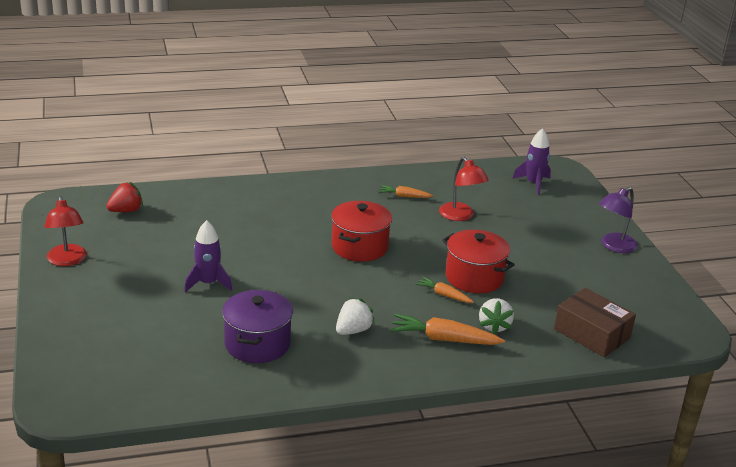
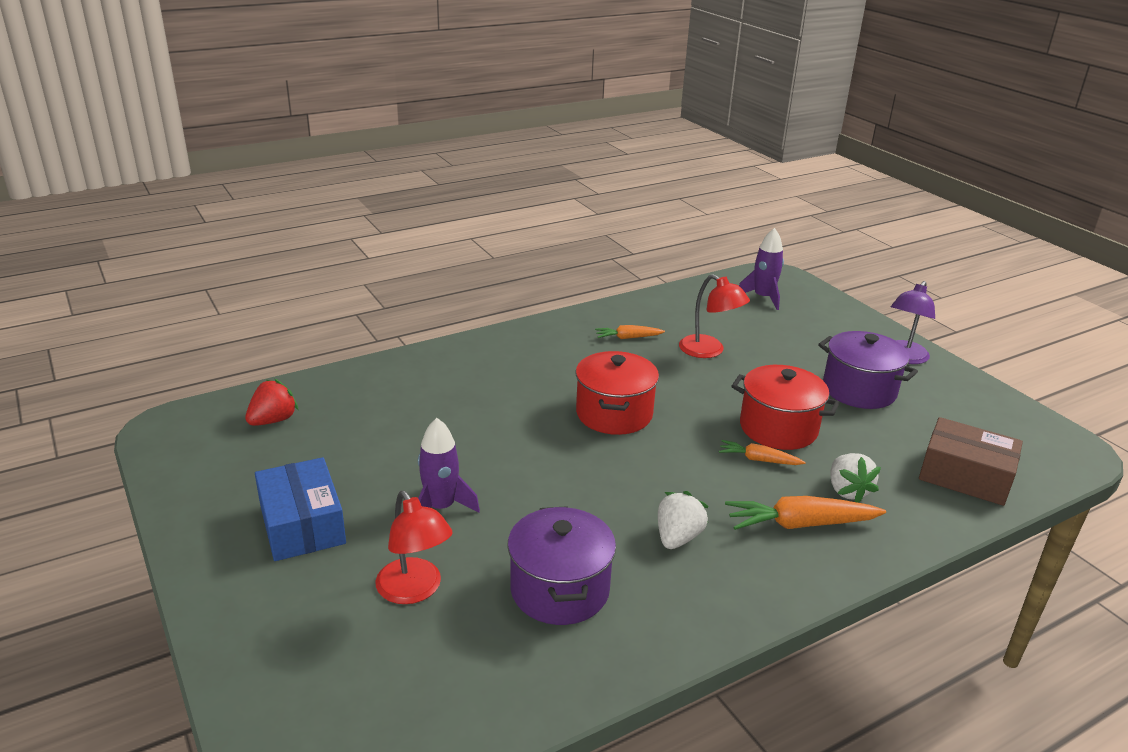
camera: 15 degrees left, 0 degrees up
(67, 260) = (215, 514): red lamp -> red lamp (415, 590)
(117, 276) = (302, 524): none -> blue box
(558, 263) = (859, 390): none -> purple pot

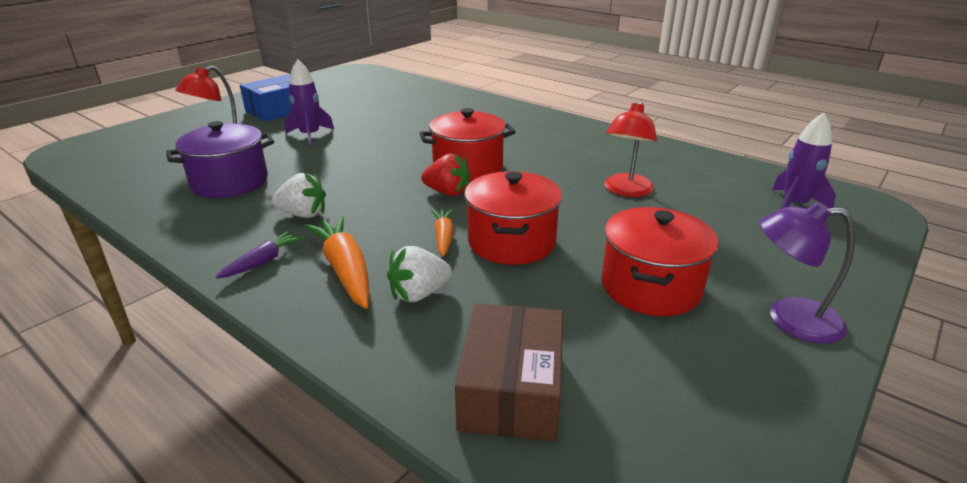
camera: 70 degrees right, 0 degrees up
(273, 420) = (378, 85): red strawberry -> red strawberry (447, 192)
(628, 338) = (602, 154): orange carrot -> none
(771, 574) = (263, 262): none -> purple carrot
(859, 390) = (650, 287): purple pot -> red pot

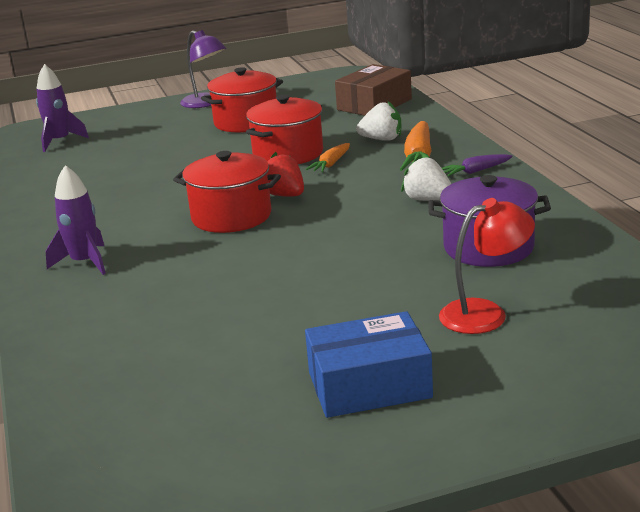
camera: 145 degrees left, 5 degrees down
(310, 136) = (359, 303): purple rocket -> purple rocket (84, 262)
(626, 191) = (143, 170): red lamp -> none

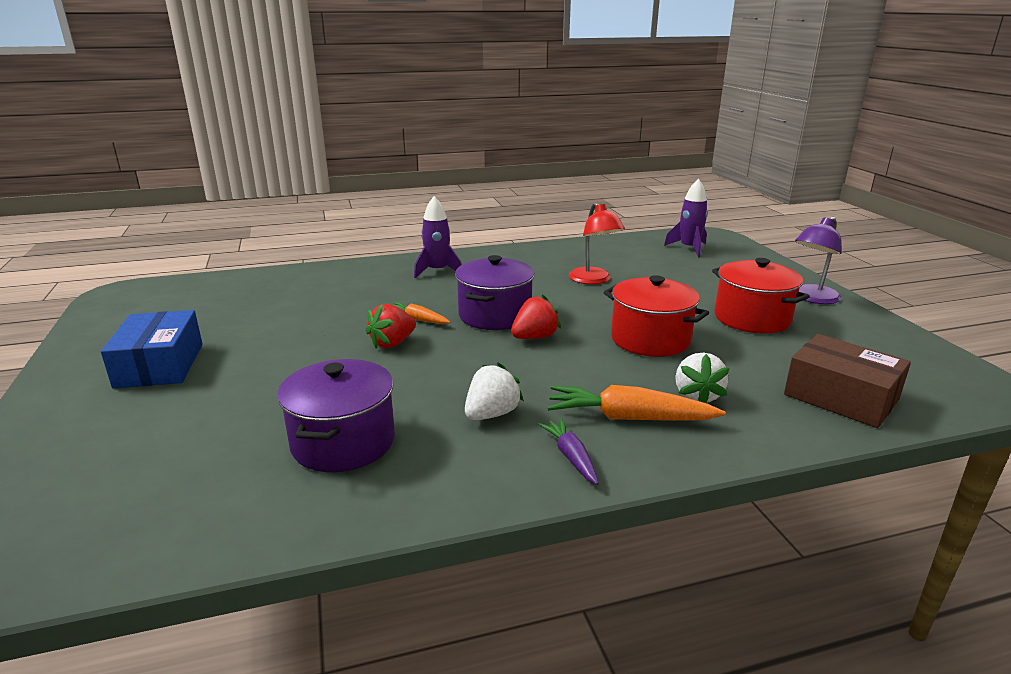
camera: 90 degrees right, 0 degrees up
(231, 216) = (495, 315): red pot -> purple pot
(300, 257) = (392, 343): none -> red strawberry
(331, 164) = (615, 362): orange carrot -> orange carrot (418, 319)
(485, 313) = (209, 425): red lamp -> red lamp (593, 280)

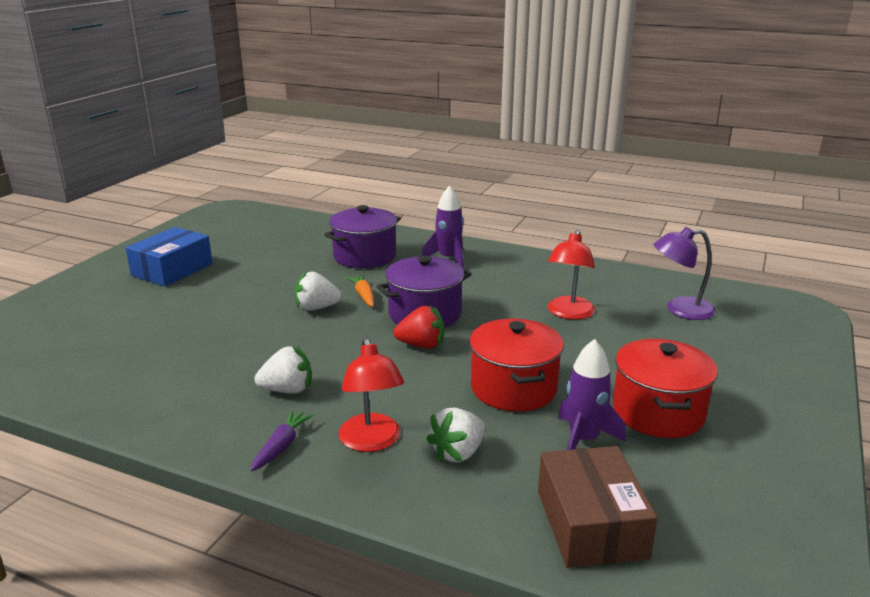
camera: 40 degrees right, 0 degrees up
(343, 442) = (179, 365): purple pot -> purple pot (364, 256)
(392, 343) = (316, 308): red strawberry -> white strawberry
(630, 418) = (372, 442): orange carrot -> red lamp
(689, 248) = (740, 315): purple rocket -> purple rocket (583, 439)
(811, 298) = (780, 422): purple lamp -> purple lamp (680, 309)

